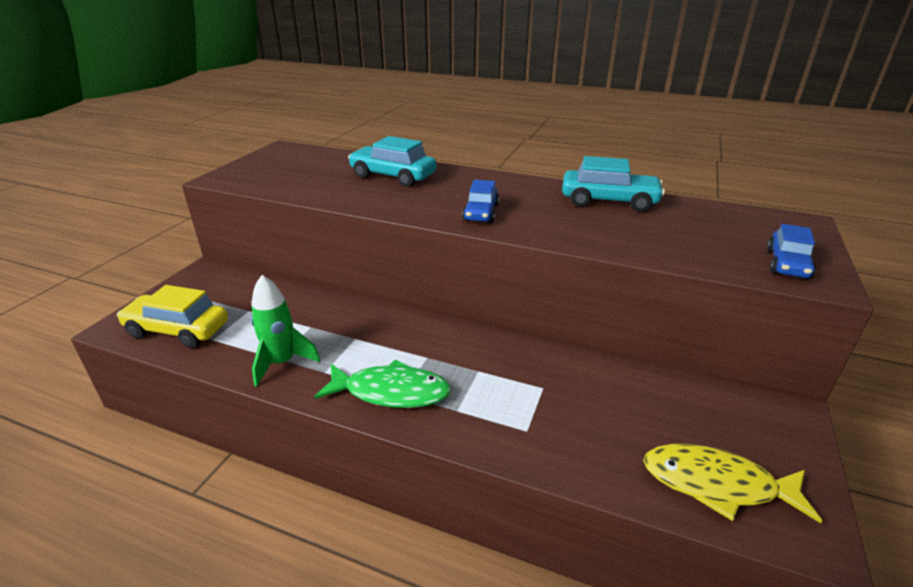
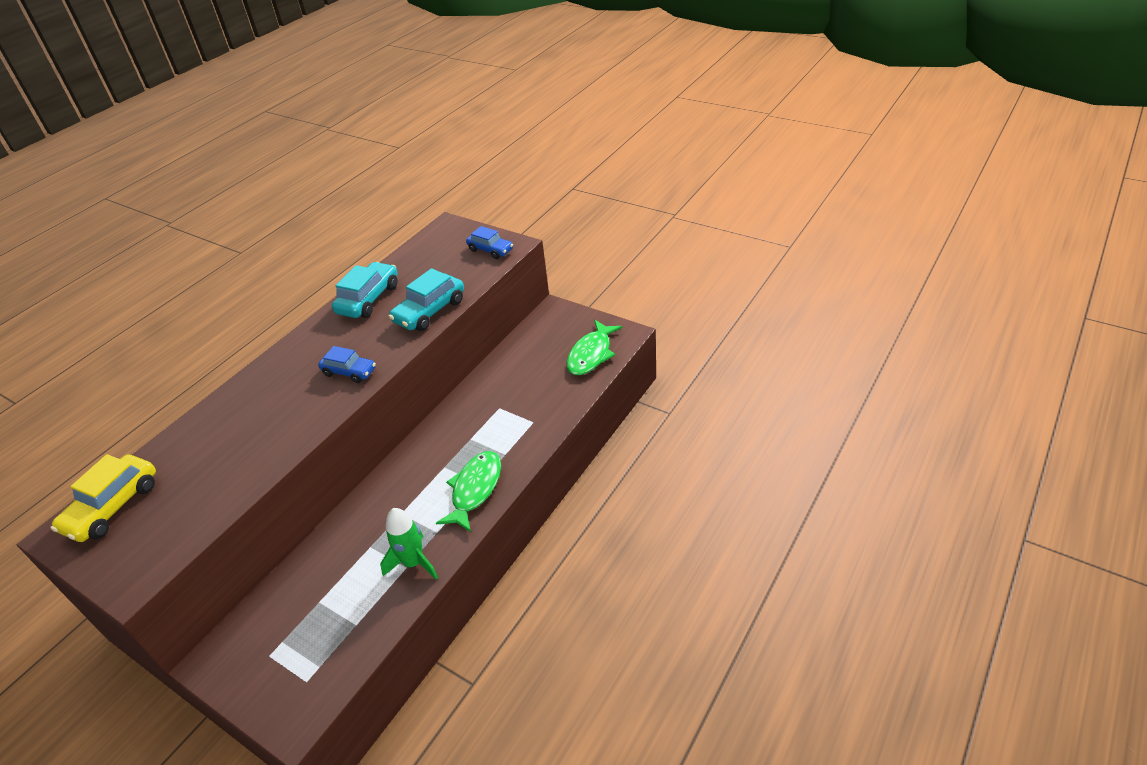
camera: 75 degrees left, 10 degrees up
(177, 330) = (326, 660): yellow car -> yellow car (113, 507)
(393, 176) = (230, 426): turquoise car -> turquoise car (430, 311)
(716, 484) = (591, 354): yellow fish -> green fish

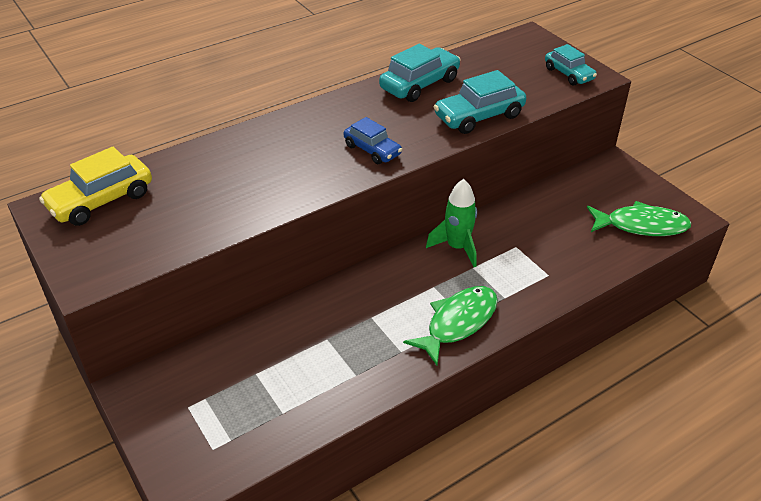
camera: 20 degrees right, 0 degrees up
(414, 563) = (365, 374): green rocket -> green rocket (457, 247)
(490, 250) = (569, 74): blue car -> turquoise car
(591, 354) = (641, 225): green fish -> green fish turned 135 degrees counterclockwise

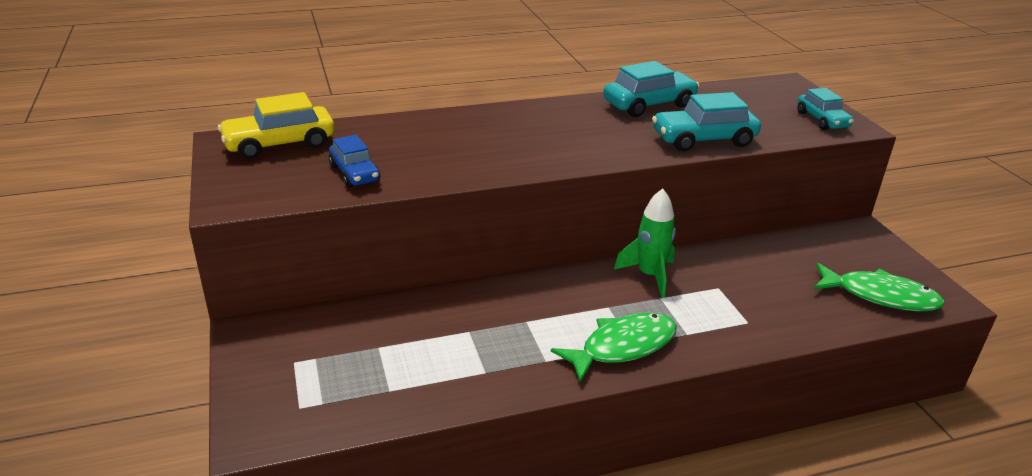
camera: 15 degrees right, 10 degrees down
(372, 150) = (573, 149): blue car -> blue car (355, 173)

